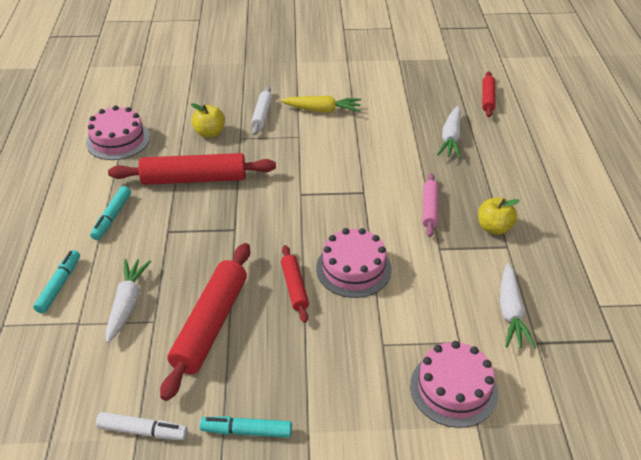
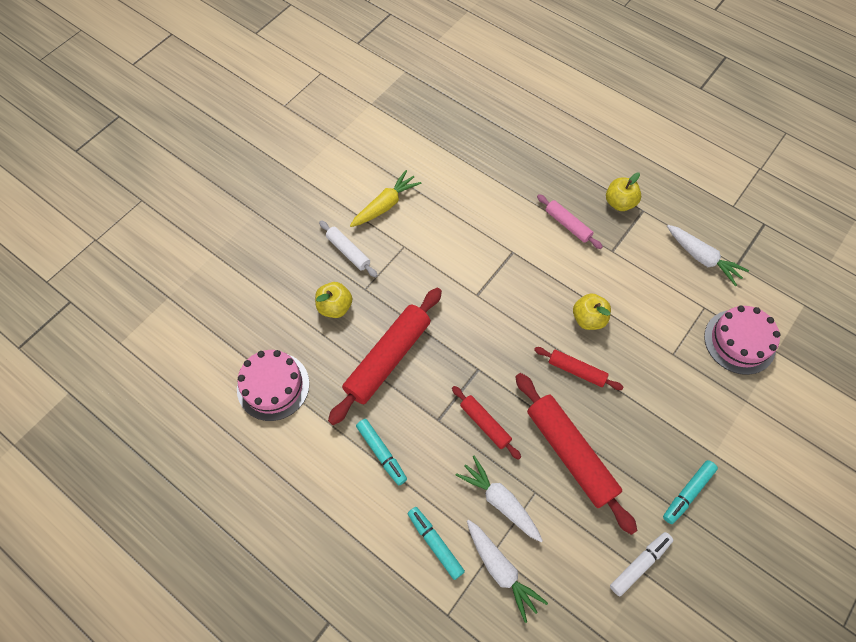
camera: 50 degrees left, 20 degrees up
(353, 268) = (588, 319): pink cake -> yellow apple
(451, 138) = (503, 150): white carrot -> white carrot (501, 570)
(487, 98) = (479, 90): red rolling pin -> red rolling pin (485, 424)

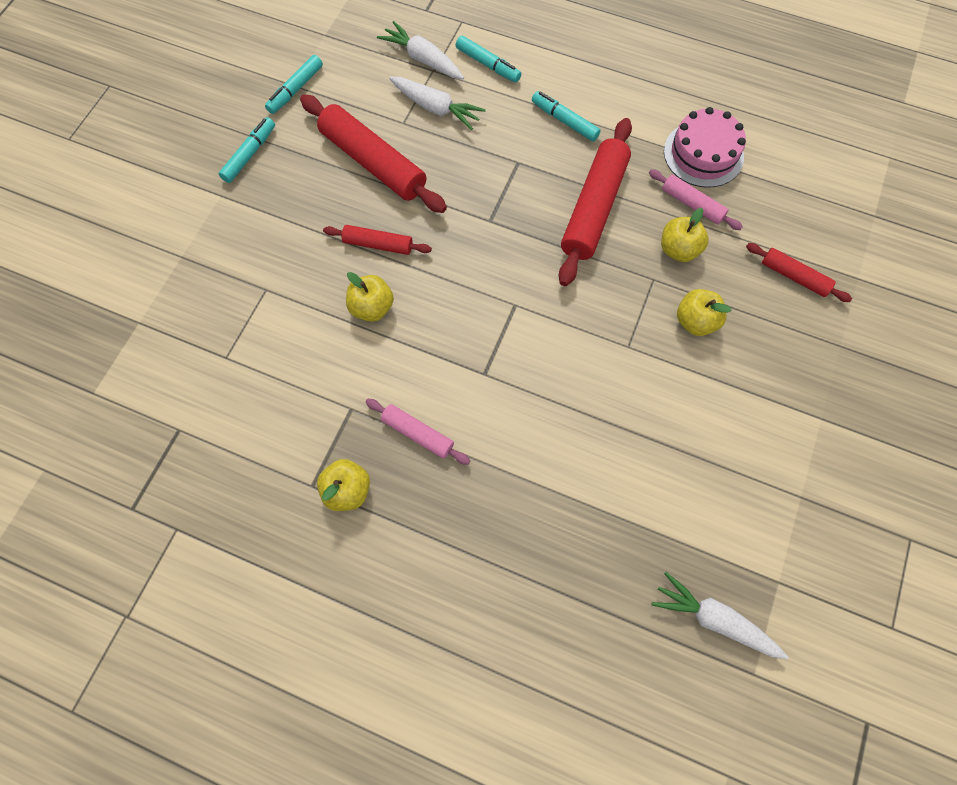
camera: 165 degrees right, 5 degrees up
(306, 342) = (692, 204): none -> pink rolling pin
(348, 251) = (695, 321): white rolling pin -> yellow apple
(385, 205) = (677, 401): yellow carrot -> none
(485, 424) = (468, 169): red rolling pin -> red rolling pin (794, 277)
(639, 564) = (295, 90): white marker -> turquoise marker
(702, 258) = (226, 428): white carrot -> white carrot (714, 619)
(739, 341) = (183, 323): pink cake -> none

